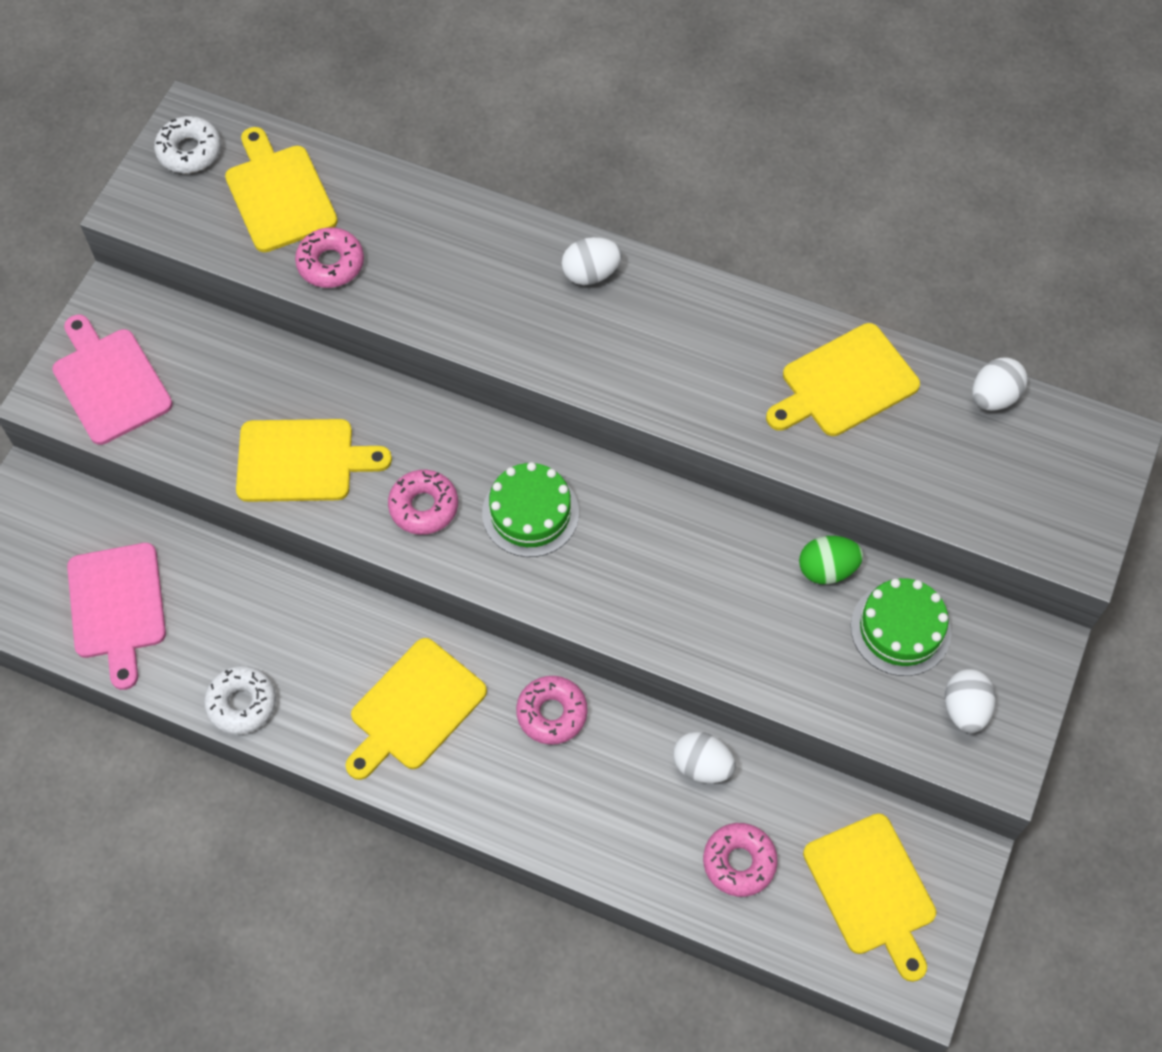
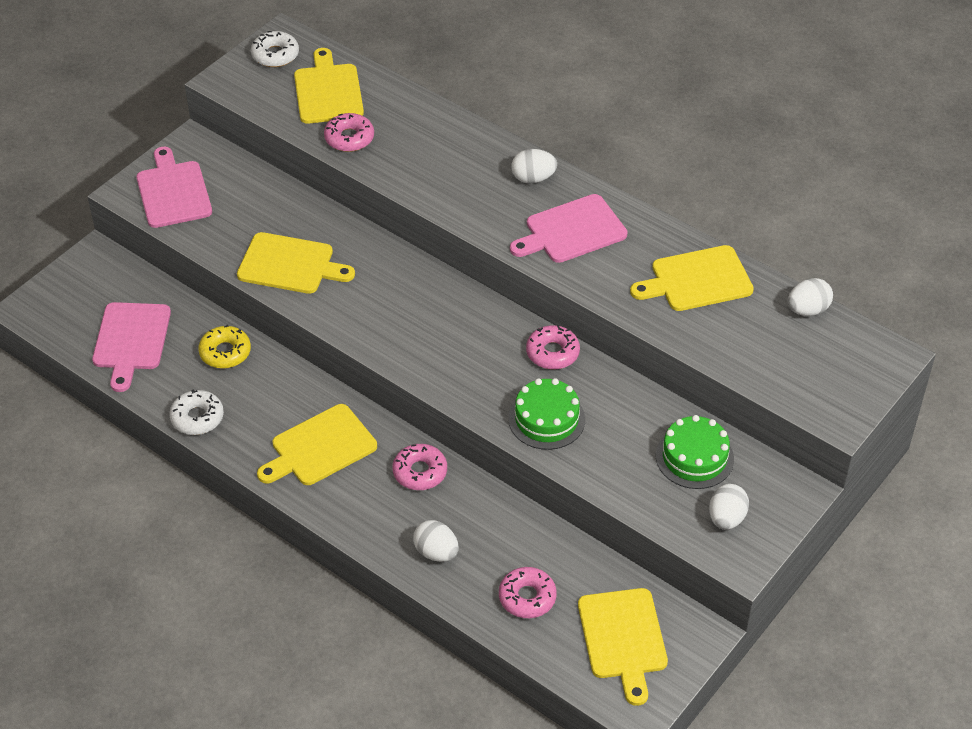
camera: 15 degrees right, 15 degrees down
(247, 595) = (225, 352): none -> yellow donut
(424, 506) = (367, 309): pink donut -> pink donut (552, 353)
(530, 513) = (443, 329): green cake -> green cake (546, 419)
(665, 344) = (572, 231): none -> pink cutting board
(702, 765) = (521, 529): white egg -> white egg (436, 552)
(827, 569) = (651, 408): green egg -> none

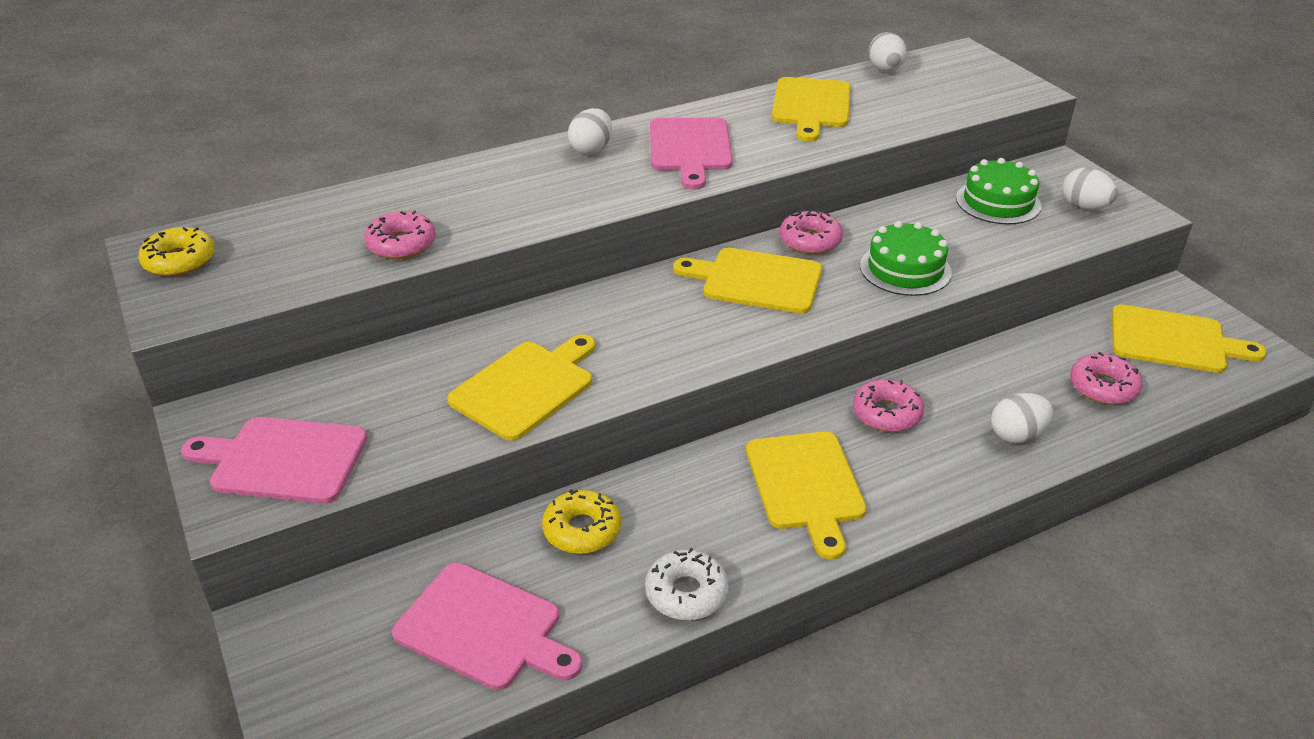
camera: 65 degrees left, 10 degrees down
(275, 55) = (179, 261): white donut -> yellow donut
(328, 91) = (299, 239): yellow cutting board -> yellow cutting board (756, 280)

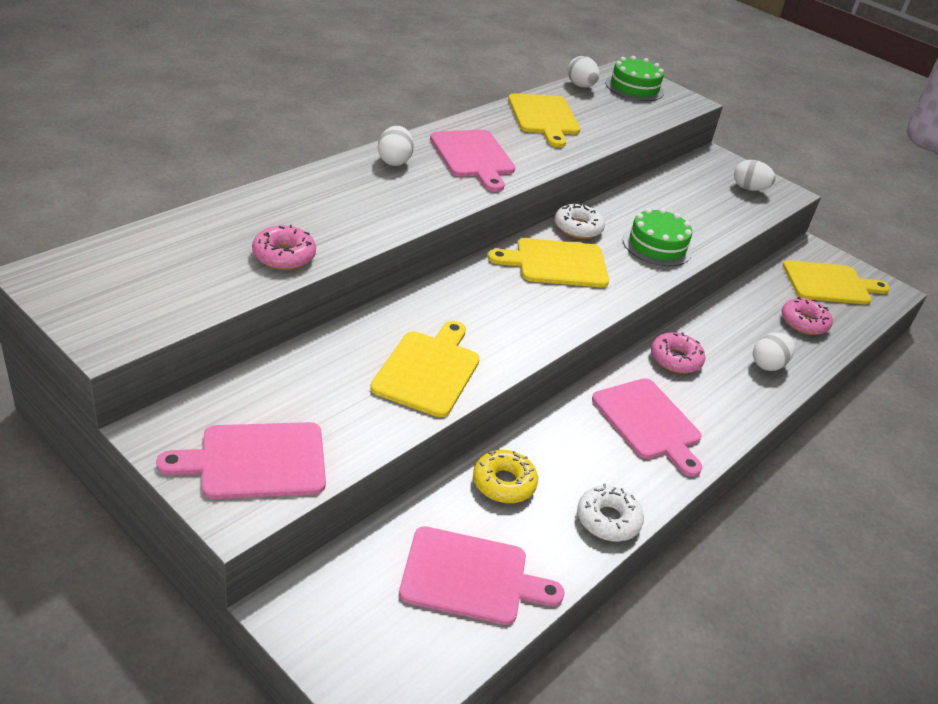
camera: 25 degrees left, 0 degrees up
(179, 261) = (81, 287): yellow donut -> none
(806, 485) = (648, 422): yellow cutting board -> pink cutting board
(810, 241) = (578, 228): pink donut -> white donut
(998, 202) = (691, 188): green cake -> green cake (634, 87)

